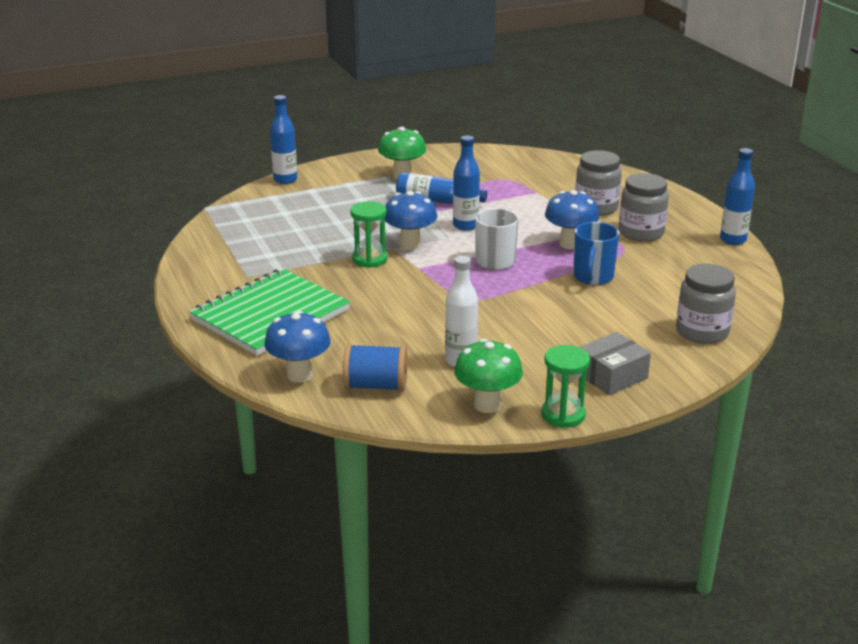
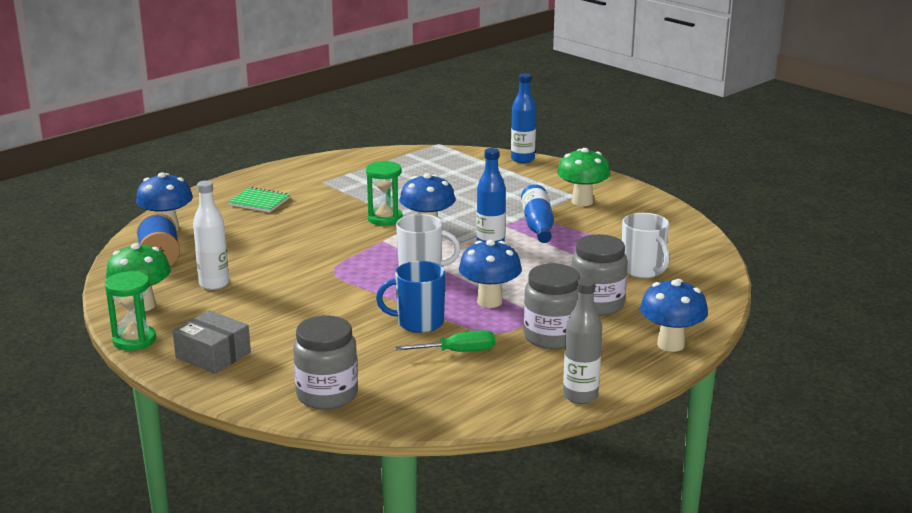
camera: 70 degrees right, 5 degrees down
(270, 315) = (259, 202): green notebook -> green notebook, size x0.45
(547, 181) = (643, 270): none -> white mug
(650, 270) = (458, 352): none -> green screwdriver
(670, 197) = (670, 345): none -> blue mushroom
(733, 240) = (580, 396): blue bottle -> grey bottle

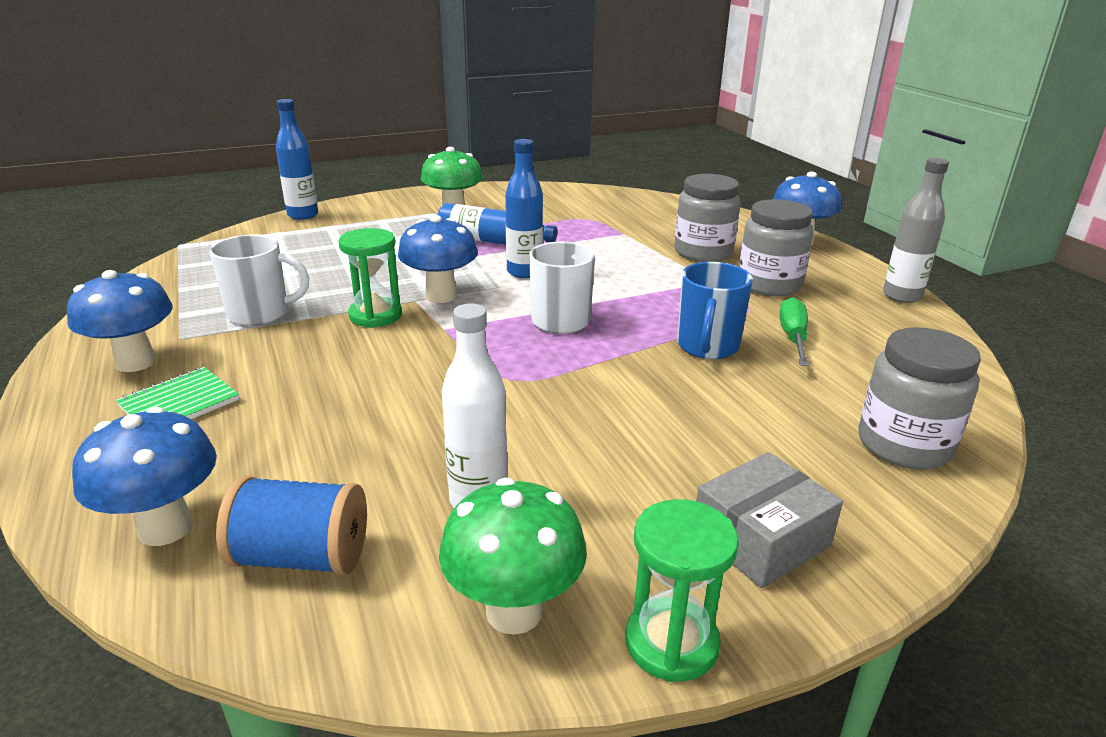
camera: 70 degrees left, 5 degrees up
(489, 301) = (670, 298): blue mushroom -> blue mushroom (136, 362)
(643, 270) = (638, 222): white mug -> white mug (260, 313)

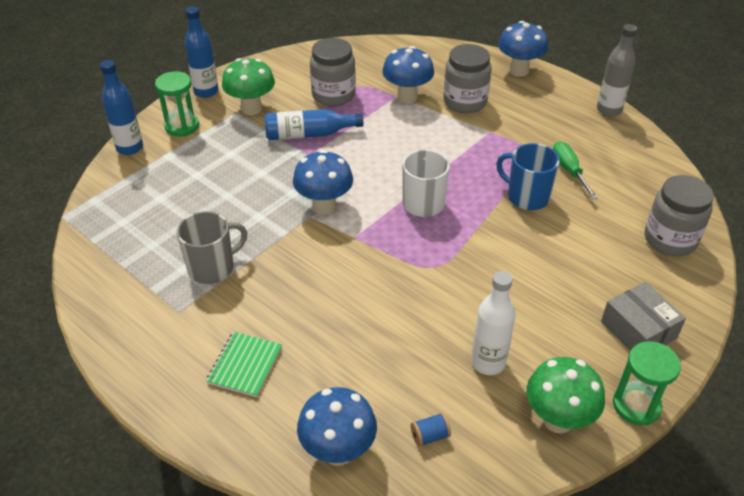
camera: 25 degrees left, 15 degrees up
(136, 362) = (174, 344): blue mushroom -> blue mushroom (407, 97)
(260, 313) = (212, 268): white mug -> grey mug
(301, 557) = (430, 436): blue spool -> blue spool, size x0.49
(375, 315) = (297, 241): green hourglass -> green hourglass (182, 126)
(524, 272) = (361, 162): blue bottle -> blue bottle (206, 91)
(707, 347) = (526, 197): blue mug -> blue mug turned 135 degrees clockwise
(760, 538) = (638, 330): grey box -> grey box turned 60 degrees counterclockwise
(769, 285) = (527, 123): grey jar -> grey jar (333, 95)

